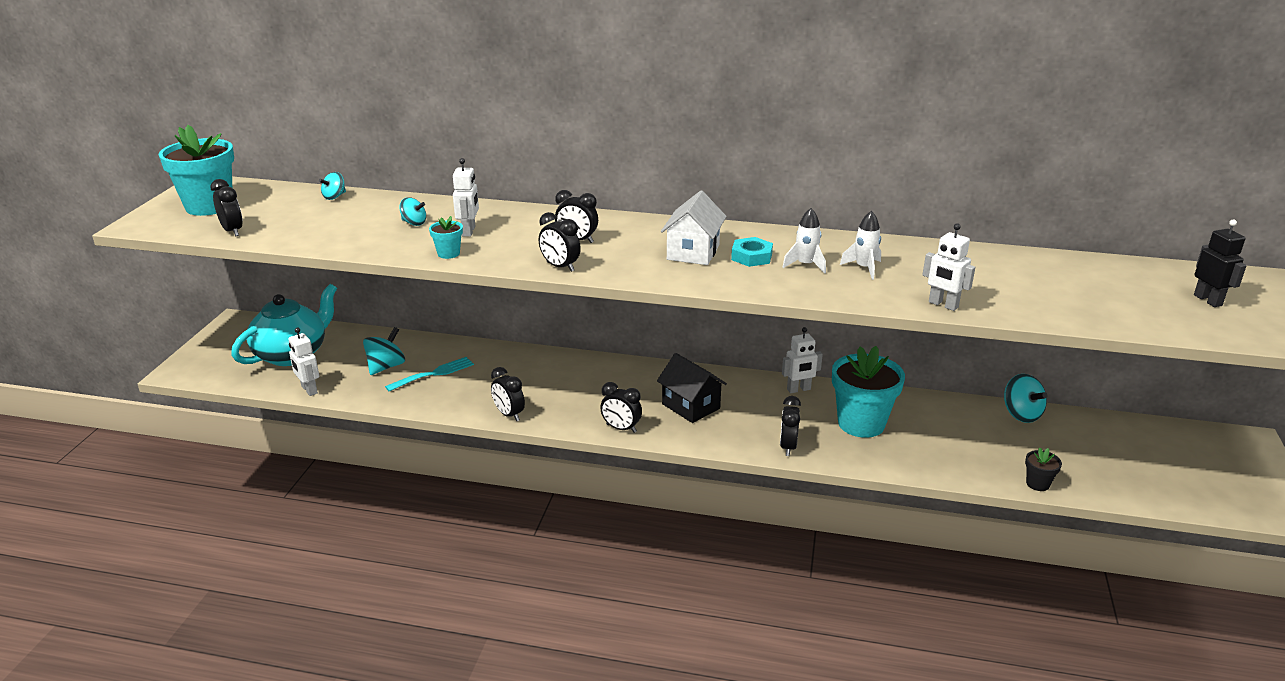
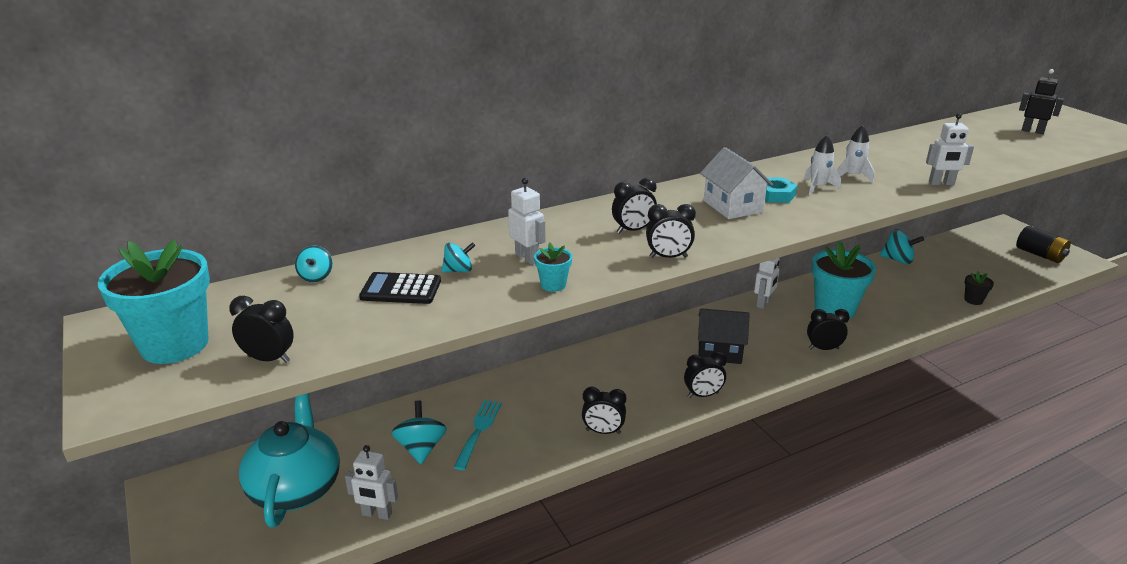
camera: 40 degrees left, 0 degrees up
(361, 221) = (401, 289): none -> black calculator
(787, 447) = (823, 348): black clock -> black clock turned 120 degrees clockwise
(1230, 484) = (1040, 255): none -> black battery

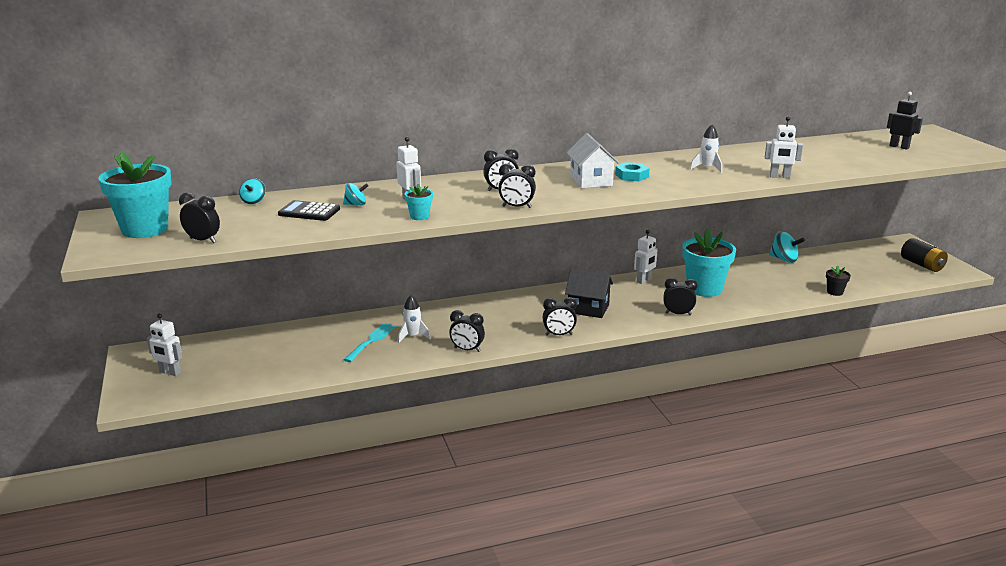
camera: 10 degrees right, 5 degrees down
(296, 488) = (225, 361): turquoise teapot -> none
(377, 514) = (277, 380): white robot -> white robot (170, 372)
(421, 448) = (324, 347): turquoise spinning top -> none
(818, 187) = (671, 173): white rocket -> white rocket (413, 336)

